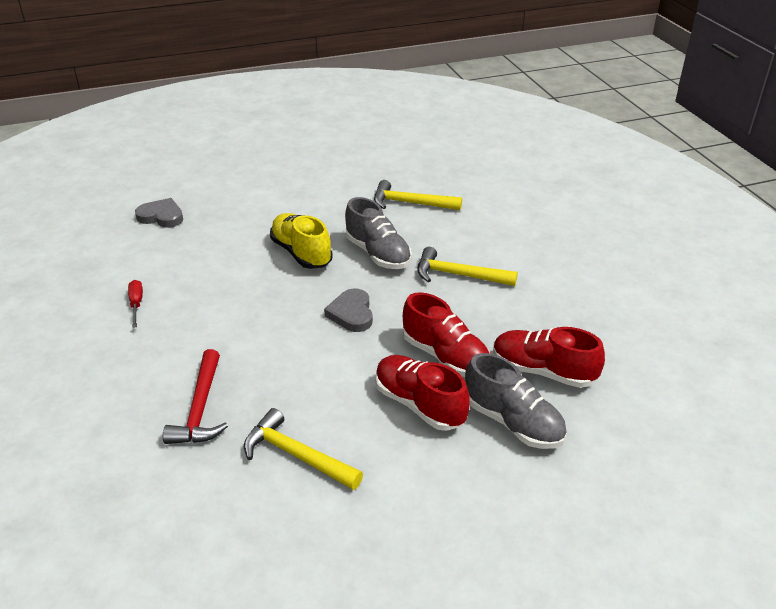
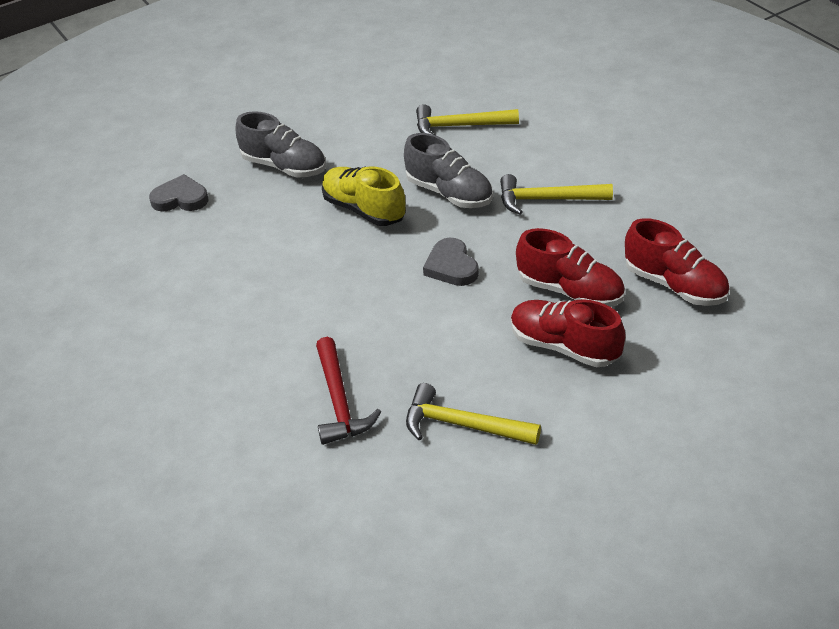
camera: 10 degrees left, 5 degrees up
(136, 304) = (208, 306): red screwdriver -> none
(513, 422) = (664, 344): grey shoe -> grey shoe (284, 166)
(543, 371) = (675, 285): red shoe -> red shoe turned 150 degrees counterclockwise

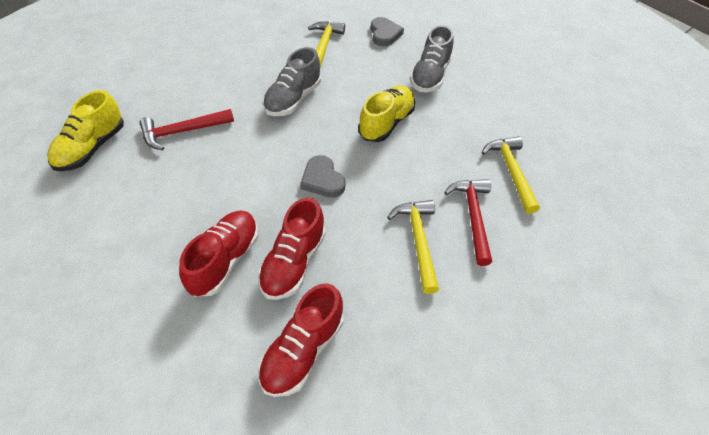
camera: 75 degrees right, 10 degrees up
(353, 502) = (91, 148): none -> yellow shoe
(449, 193) = (415, 172): grey shoe -> grey shoe (293, 99)
(451, 266) = (322, 180): grey heart -> grey heart turned 90 degrees counterclockwise
(462, 425) = (148, 199): yellow hammer -> yellow hammer (323, 46)
(518, 160) = (472, 217): none -> red hammer

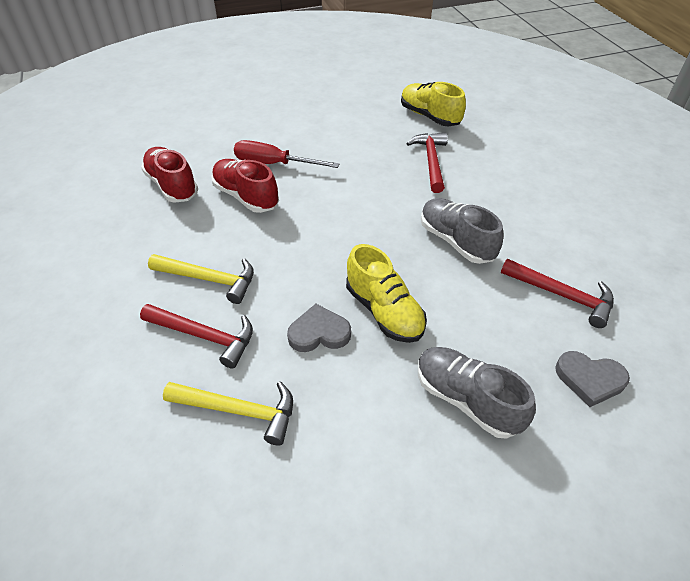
camera: 115 degrees right, 5 degrees down
(225, 260) = (274, 164): red shoe -> red screwdriver
(322, 180) = (324, 234): grey heart -> grey heart (319, 333)
(323, 46) = (562, 295): yellow hammer -> red hammer

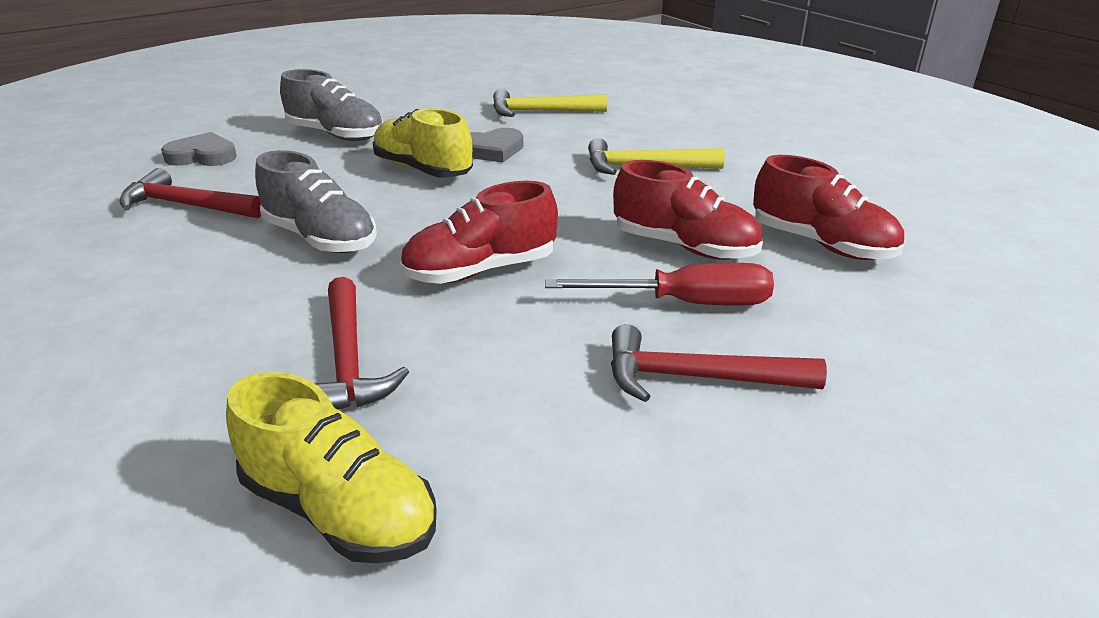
camera: 165 degrees right, 15 degrees down
(204, 336) = (608, 136): red hammer -> red hammer (696, 378)
(364, 199) = (480, 270): none -> red shoe

